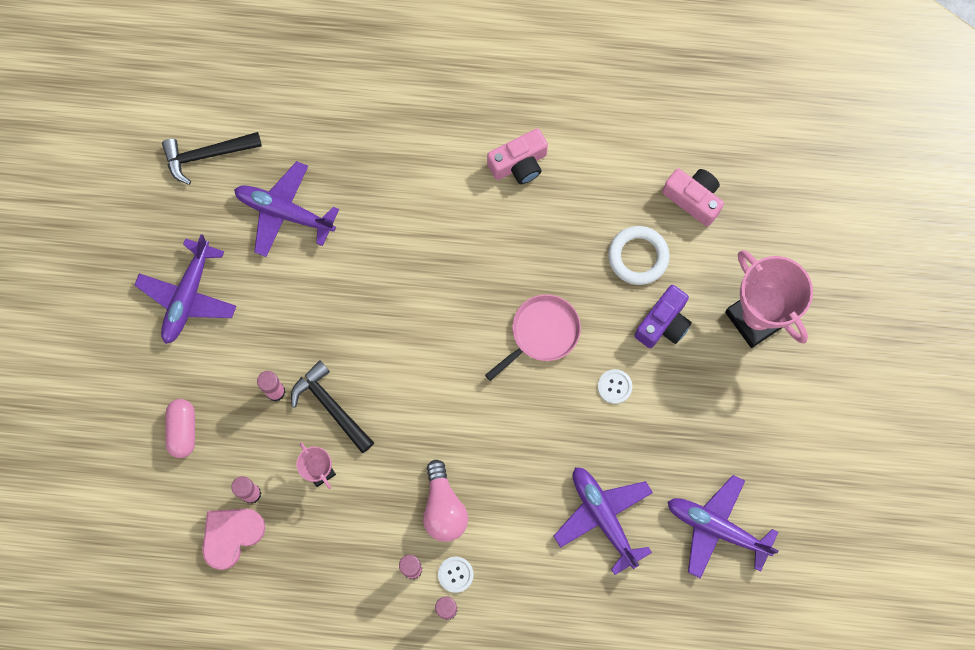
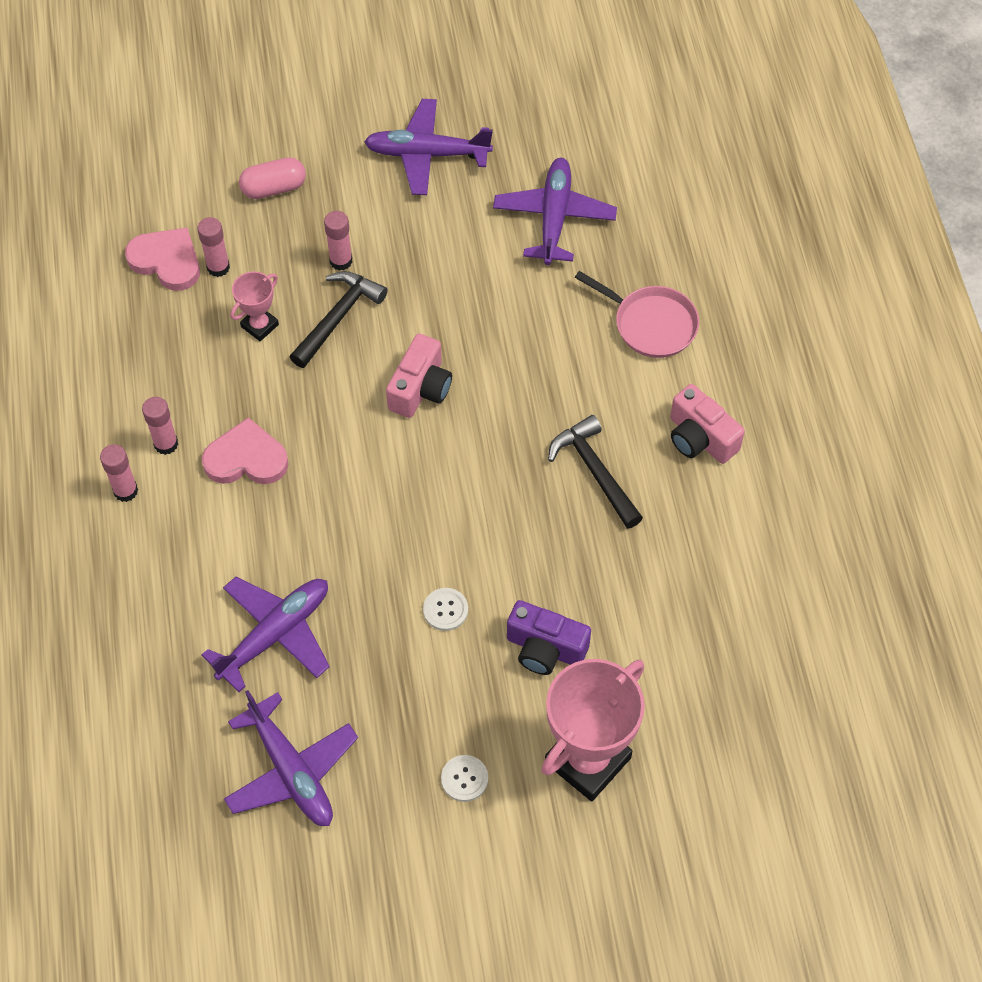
camera: 75 degrees right, 15 degrees down
(207, 155) = (596, 130): black hammer -> black hammer (594, 471)
(443, 508) = (246, 458): pink light bulb -> pink heart
(455, 574) = (169, 489): white button -> white button (464, 779)
(542, 333) = (490, 513): pink pan -> pink pan (651, 324)
(638, 257) = (625, 599): white ring -> none
(693, 199) = (726, 648): pink camera -> pink camera (420, 389)
(716, 528) = (292, 771): purple plane -> purple plane turned 135 degrees clockwise

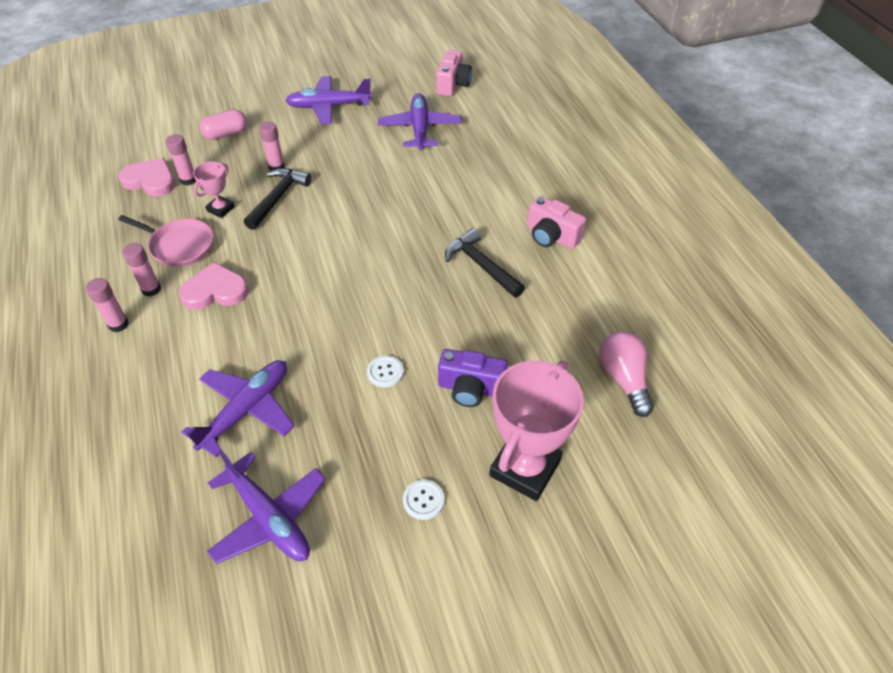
camera: 10 degrees left, 10 degrees down
(420, 389) = (343, 232): pink camera -> pink camera (453, 85)
(651, 324) = (499, 177): pink pan -> pink pan (179, 246)
(736, 666) = (623, 379): none -> pink light bulb

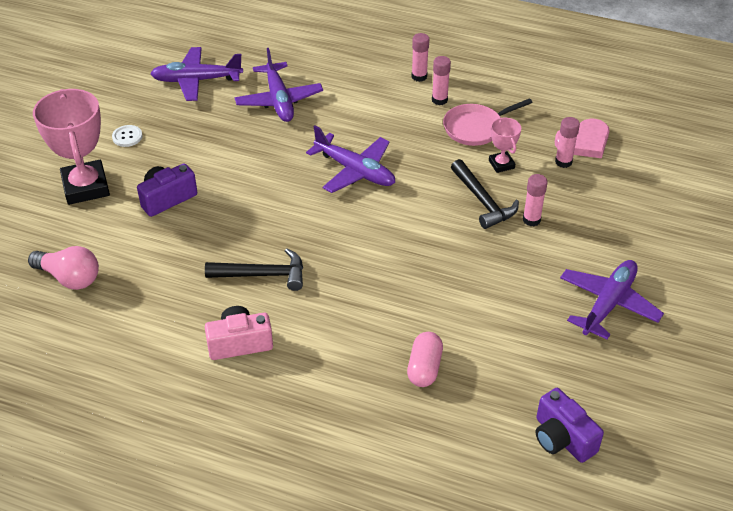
camera: 130 degrees right, 5 degrees down
(215, 291) = (404, 127): pink heart -> none
(226, 134) = (620, 210): pink capsule -> pink capsule (424, 368)
(385, 372) = (231, 168): white button -> none
(419, 128) = (498, 353): purple plane -> purple plane (355, 171)
(453, 85) = (562, 438): pink camera -> purple camera

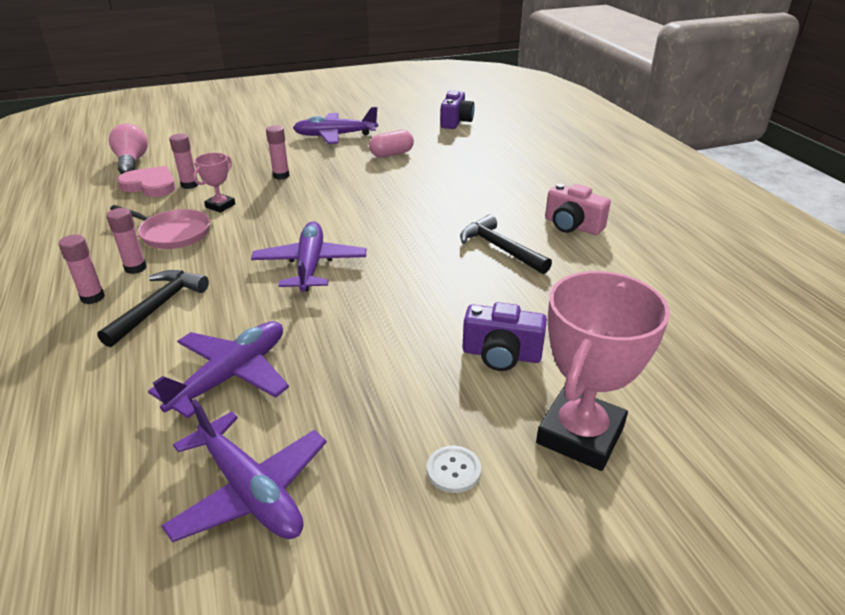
camera: 130 degrees left, 10 degrees down
(69, 278) = (682, 346): pink light bulb -> pink light bulb (132, 162)
(424, 368) = (474, 164): pink capsule -> pink capsule (392, 154)
(483, 201) = (281, 197): black hammer -> black hammer (158, 306)

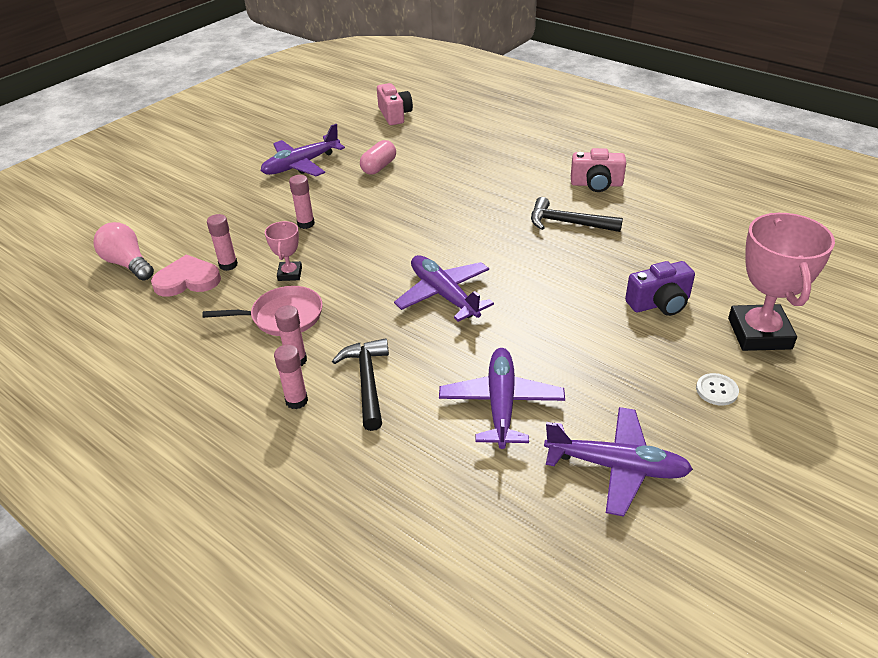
camera: 30 degrees left, 5 degrees up
(456, 122) = (395, 115): purple camera -> pink camera

